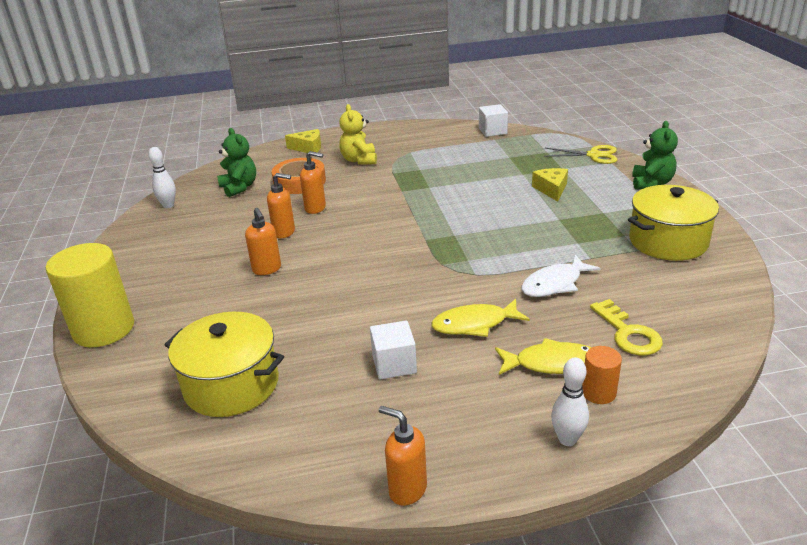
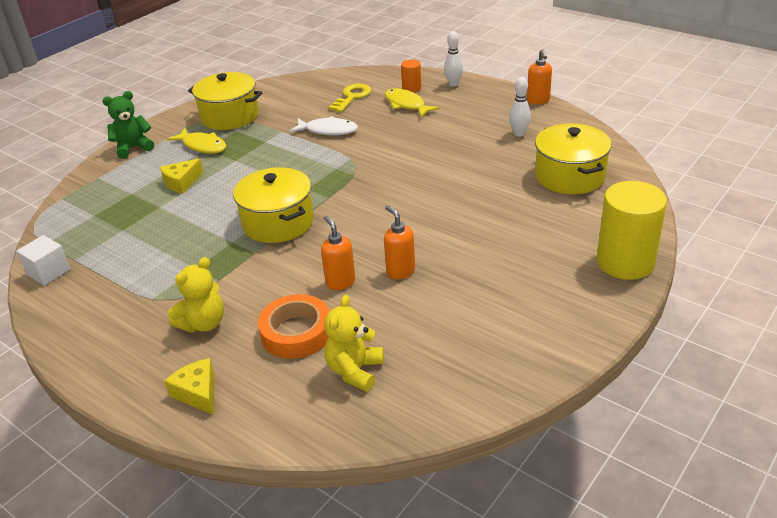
camera: 130 degrees left, 5 degrees up
(168, 205) = (452, 396): white bowling pin -> white bowling pin (519, 134)
(239, 187) = (355, 371): green teddy bear -> yellow teddy bear
(267, 269) = (459, 242): orange soap dispenser -> none
(394, 364) = (473, 141): white cube -> none
(425, 209) = (278, 222): none -> yellow pot
(474, 324) = (404, 136): yellow fish -> yellow fish (202, 146)
(594, 155) = (86, 190): yellow scissors -> none

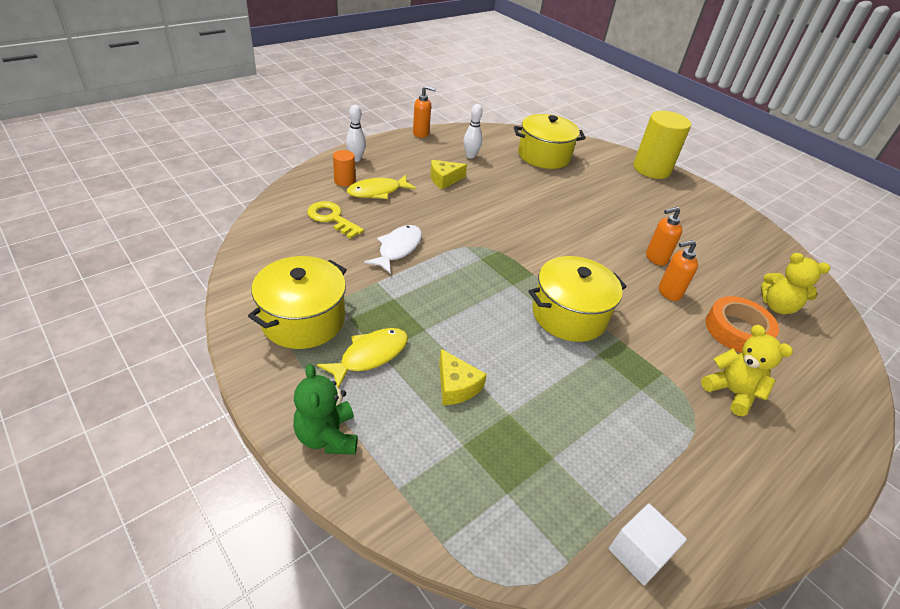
camera: 85 degrees left, 5 degrees up
(198, 393) = (825, 405): yellow cheese -> yellow cheese (444, 179)

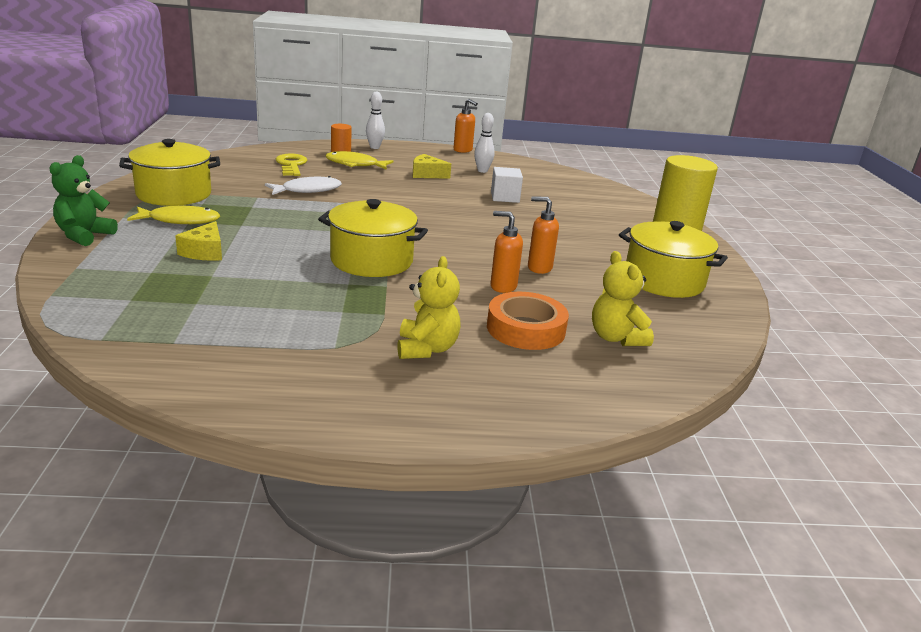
camera: 40 degrees right, 15 degrees down
(544, 156) = (561, 189): yellow pot -> yellow pot (663, 280)
(638, 553) = (153, 362): white cube -> white cube (505, 197)

